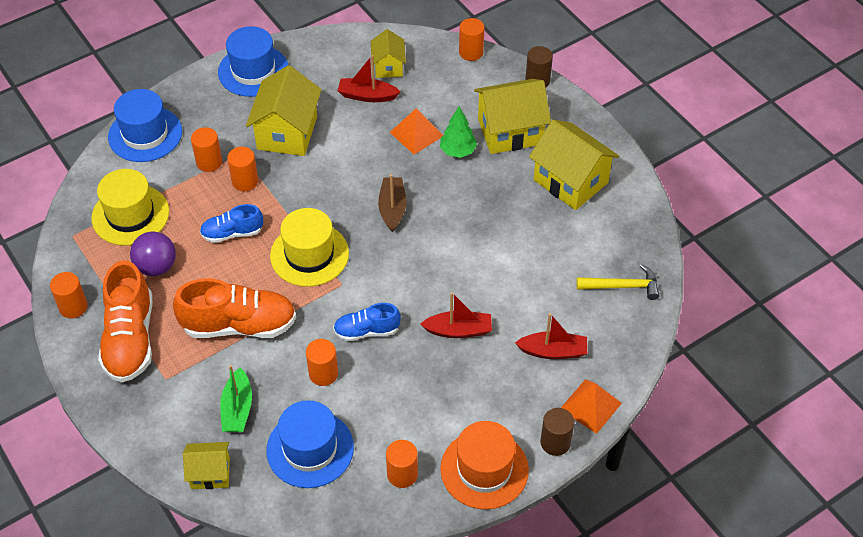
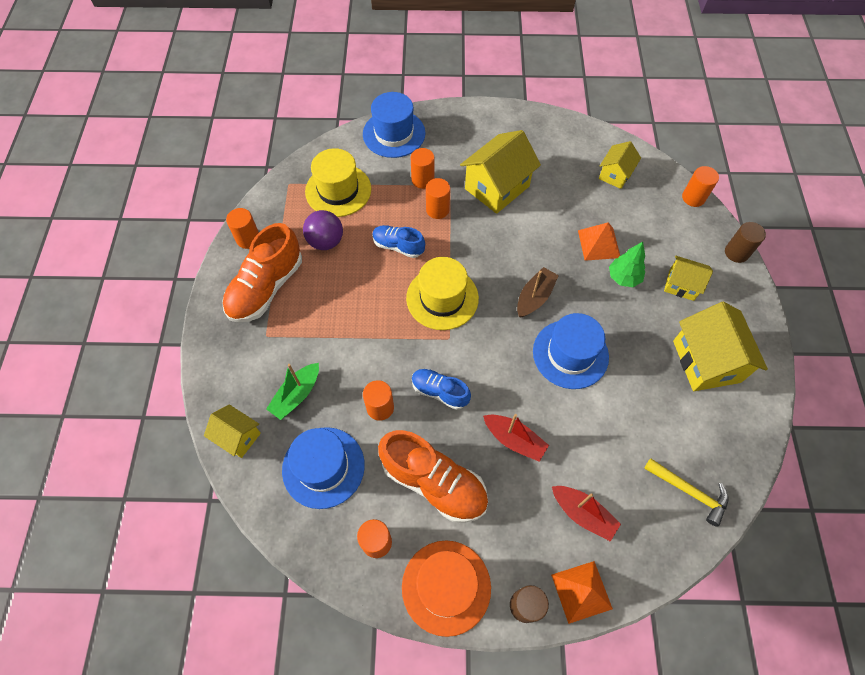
camera: 35 degrees right, 10 degrees up
(239, 325) = (348, 325): orange shoe -> orange shoe (434, 482)
(253, 71) = (507, 125): blue hat -> blue hat (570, 354)
(367, 96) = (581, 190): red boat -> none
(510, 131) = (681, 285): yellow house -> yellow house, size x0.57

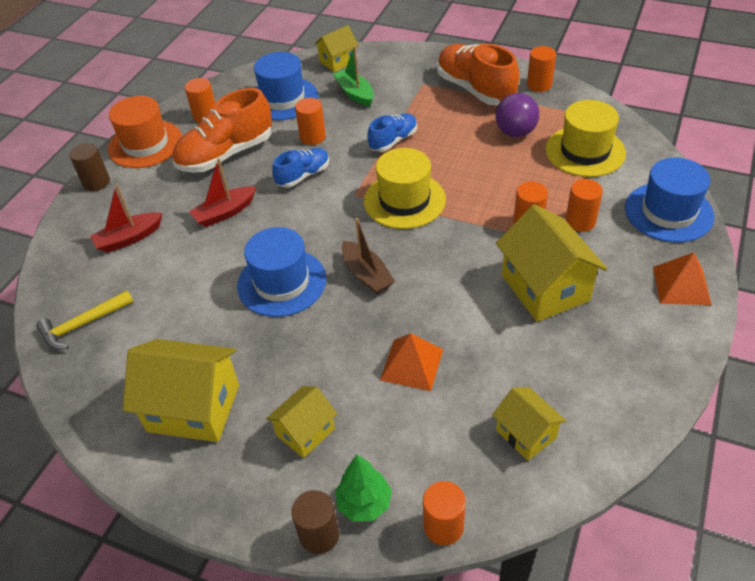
camera: 115 degrees right, 15 degrees down
(398, 246) = (487, 182): blue shoe -> blue shoe (393, 140)
(581, 591) = (76, 217): orange pyramid -> orange pyramid (681, 285)
(623, 278) = (349, 371): green tree -> green tree (364, 503)

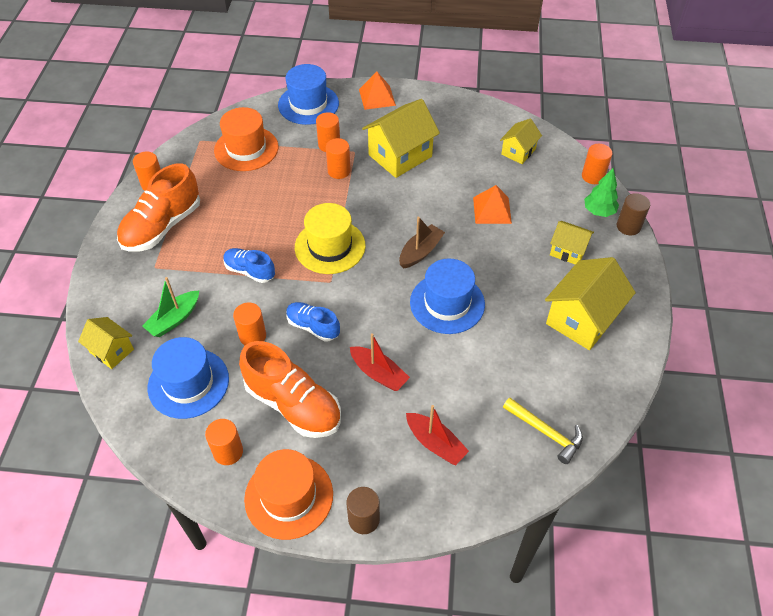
camera: 110 degrees left, 5 degrees up
(193, 408) = (582, 319): yellow house -> yellow house turned 45 degrees clockwise
(515, 132) = (226, 191): purple ball -> none
(585, 151) = (246, 149): yellow hat -> orange hat

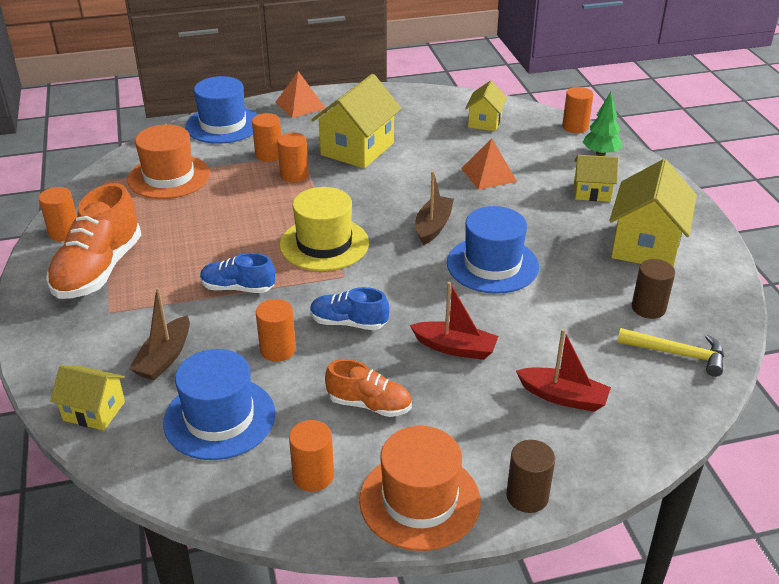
camera: 20 degrees left, 15 degrees down
(174, 319) = (164, 357): green boat -> brown boat
(293, 404) = (369, 404): orange shoe -> orange shoe, size x0.57
(628, 226) = (638, 159): brown cylinder -> brown cylinder (648, 308)

